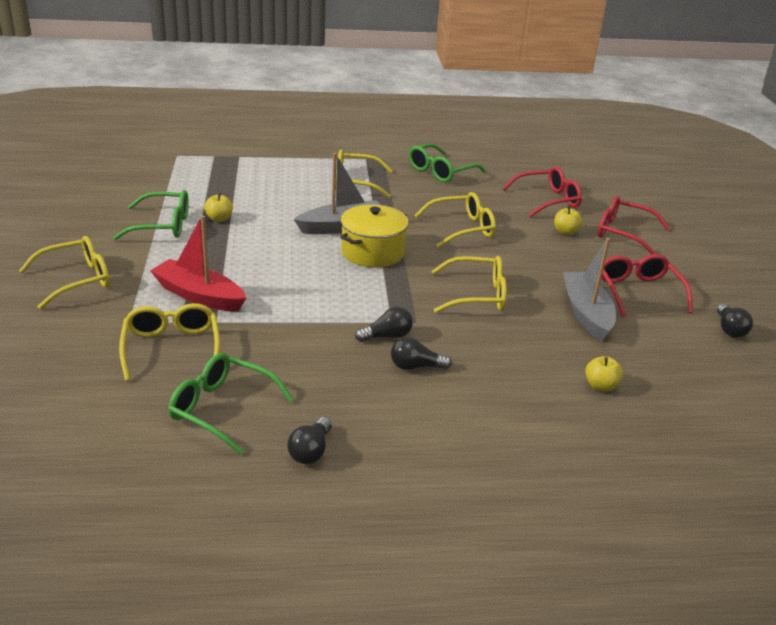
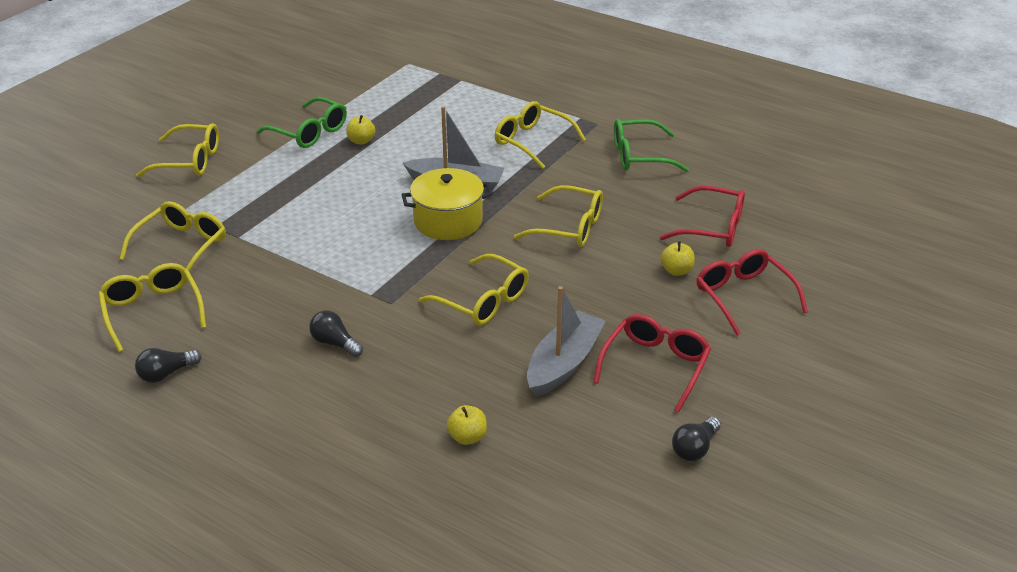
camera: 40 degrees right, 5 degrees up
(199, 296) = (255, 208): red boat -> none
(223, 409) = (153, 312): green glasses -> yellow glasses
(387, 336) = (349, 306): black light bulb -> none

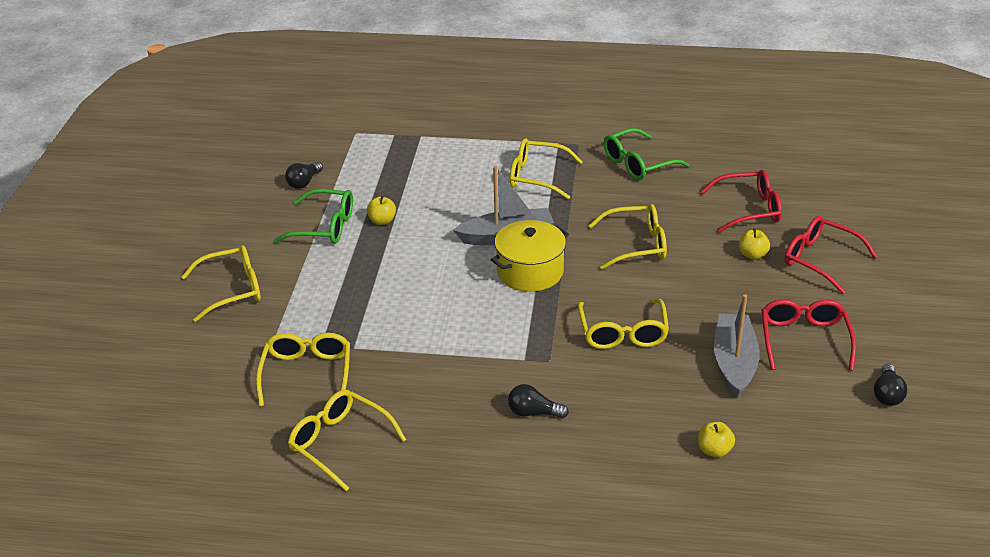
camera: 25 degrees left, 0 degrees up
(166, 374) = (409, 494): black light bulb -> black light bulb (304, 182)
(482, 300) = (622, 332): yellow glasses -> yellow glasses turned 75 degrees clockwise

